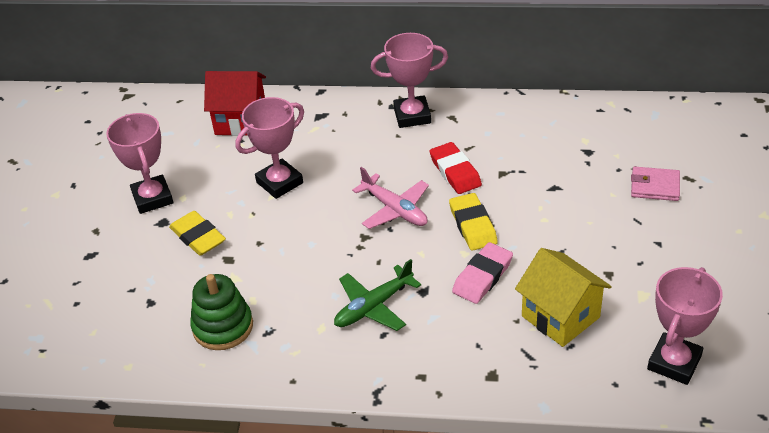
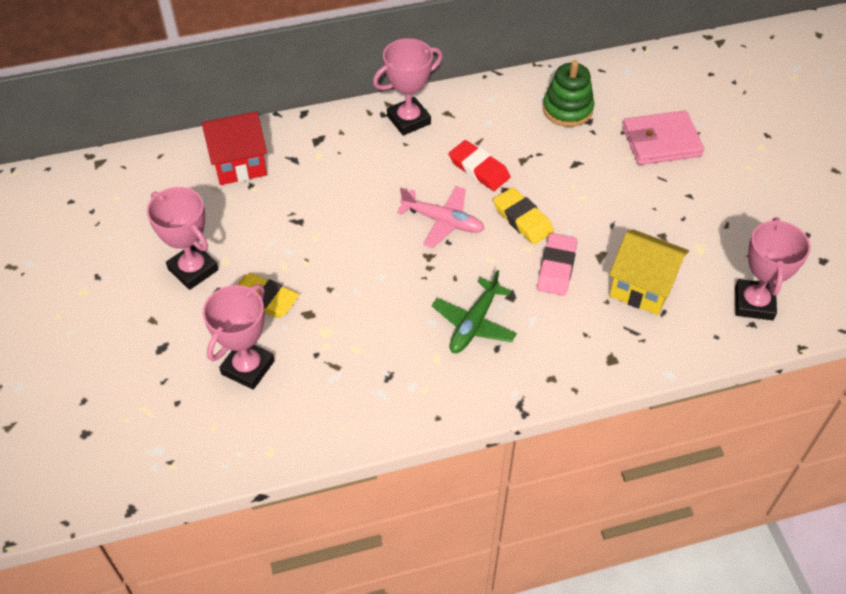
camera: 25 degrees left, 10 degrees up
(223, 327) = (342, 384): green stacking toy -> green stacking toy (567, 109)
(279, 182) = (316, 221): pink trophy -> pink trophy (248, 367)
(655, 186) = (661, 142): pink wallet -> pink wallet, size x1.55

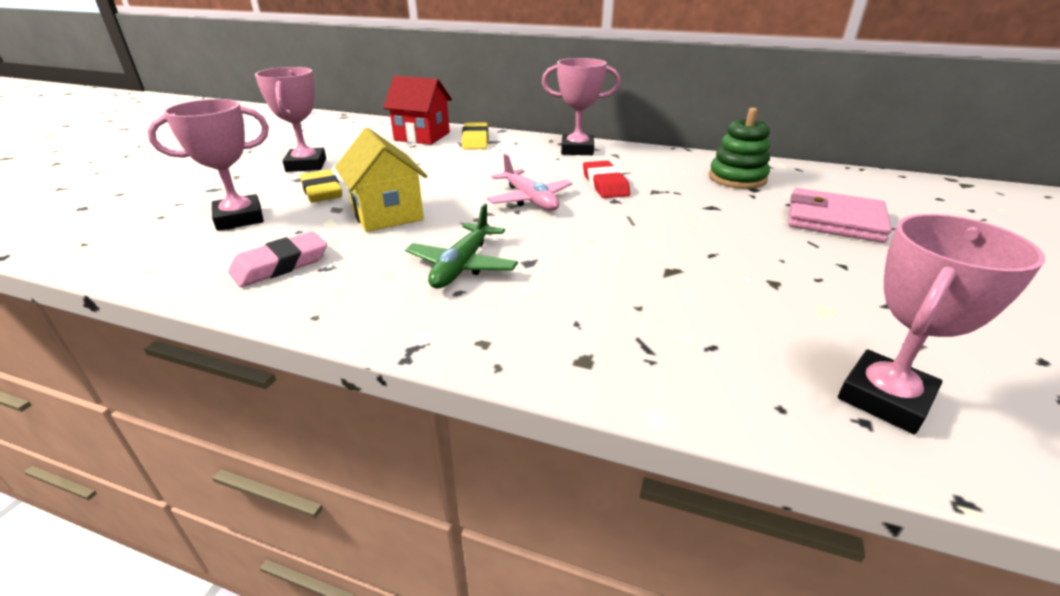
camera: 35 degrees right, 20 degrees down
(474, 323) = (462, 266): green plane -> green plane turned 45 degrees counterclockwise
(522, 219) = (610, 221): yellow eraser -> yellow eraser (475, 140)
(556, 267) = (606, 261): pink eraser -> pink eraser (280, 265)
(642, 287) = (701, 313): yellow house -> yellow house (387, 214)

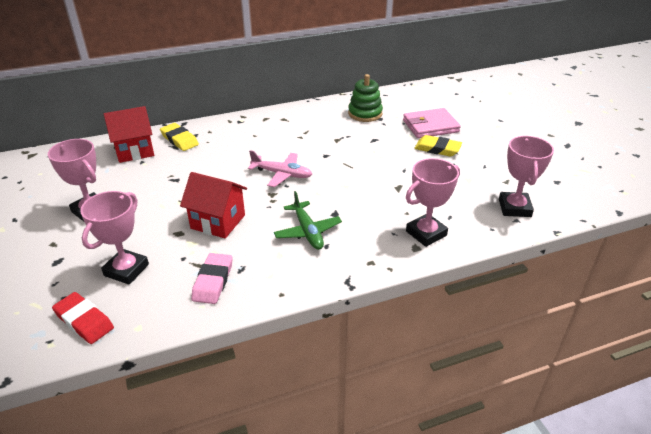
camera: 40 degrees left, 5 degrees up
(322, 191) = (145, 225): yellow eraser -> yellow eraser (437, 149)
(387, 214) = (218, 221): yellow house -> red house
(577, 150) = (257, 123): pink trophy -> pink trophy (426, 233)
(605, 184) = (306, 145): red eraser -> red eraser (84, 321)

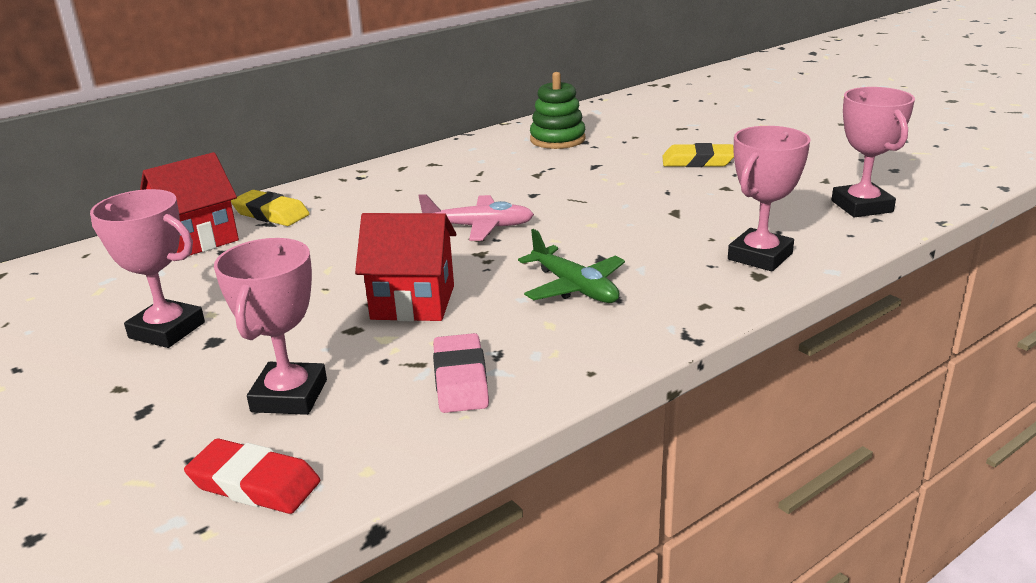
camera: 15 degrees left, 10 degrees down
(430, 126) = (667, 139): pink wallet -> none

